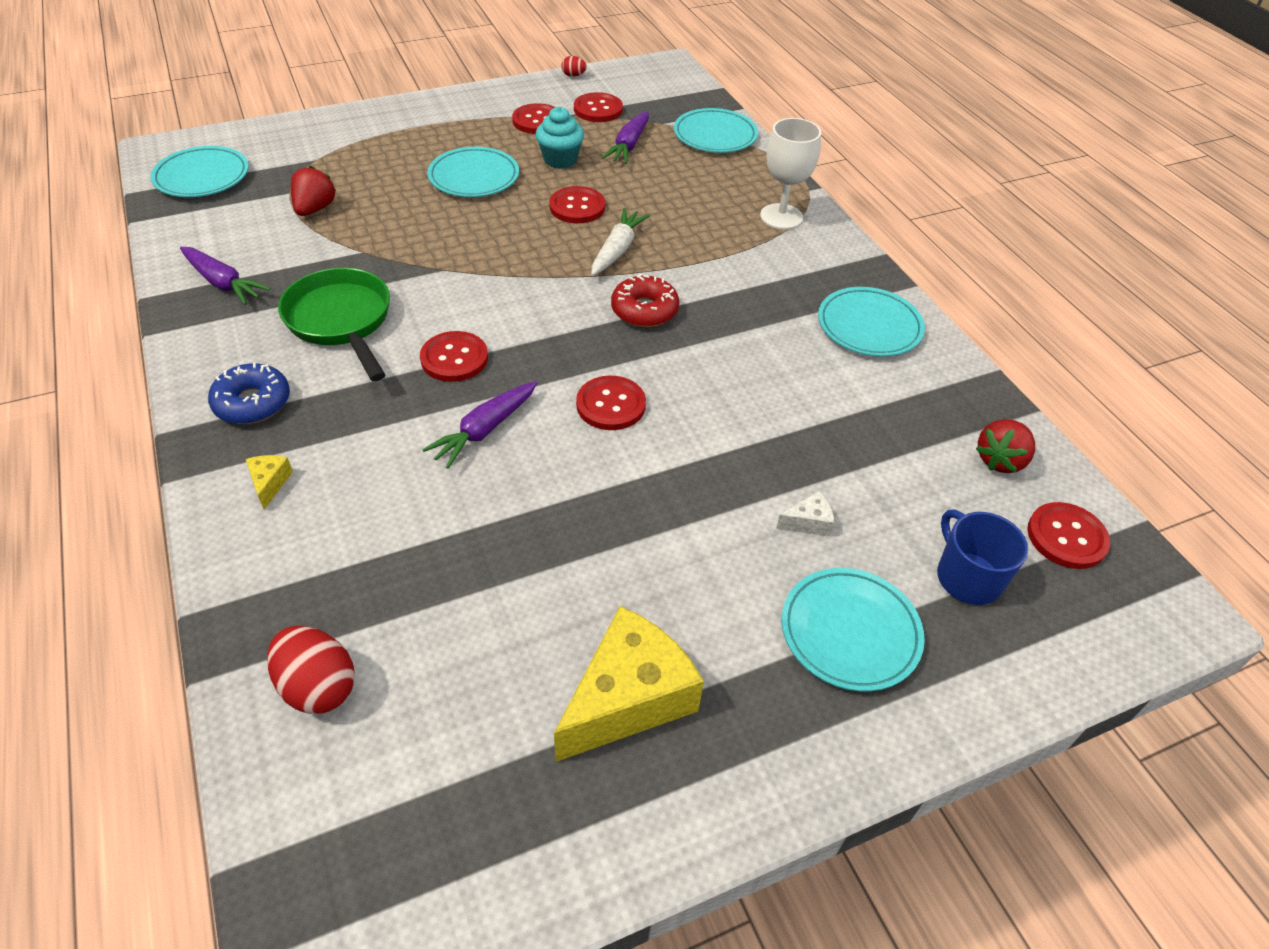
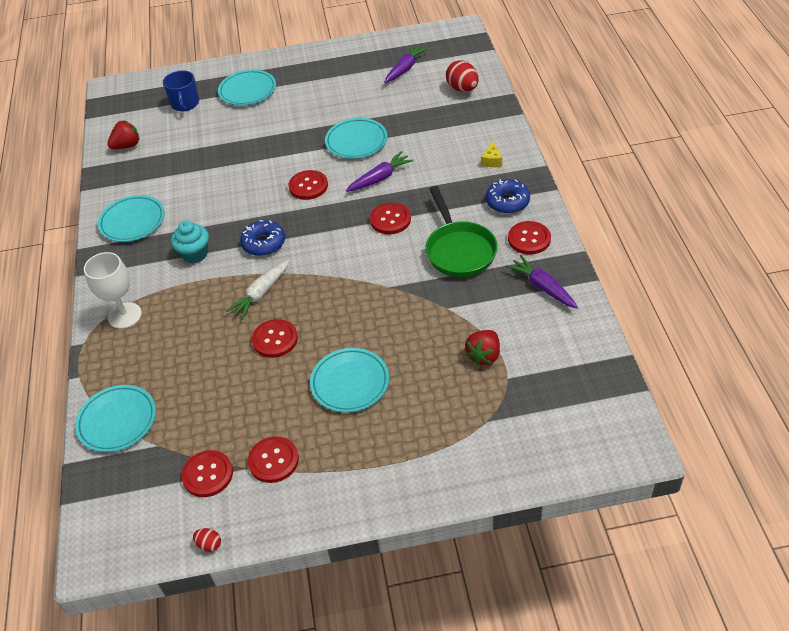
camera: 160 degrees left, 0 degrees up
(202, 177) = (586, 405): turquoise plate -> turquoise plate (356, 141)
(560, 159) = (270, 399): turquoise cupcake -> turquoise cupcake (195, 254)
(628, 698) = (344, 78): yellow cheese -> none
(629, 145) = (202, 413): purple carrot -> purple carrot (405, 68)
(644, 310) = (264, 243): red donut -> blue donut
(808, 522) = (238, 127): white cheese -> none
(1066, 537) = (129, 114): red button -> red button (529, 239)

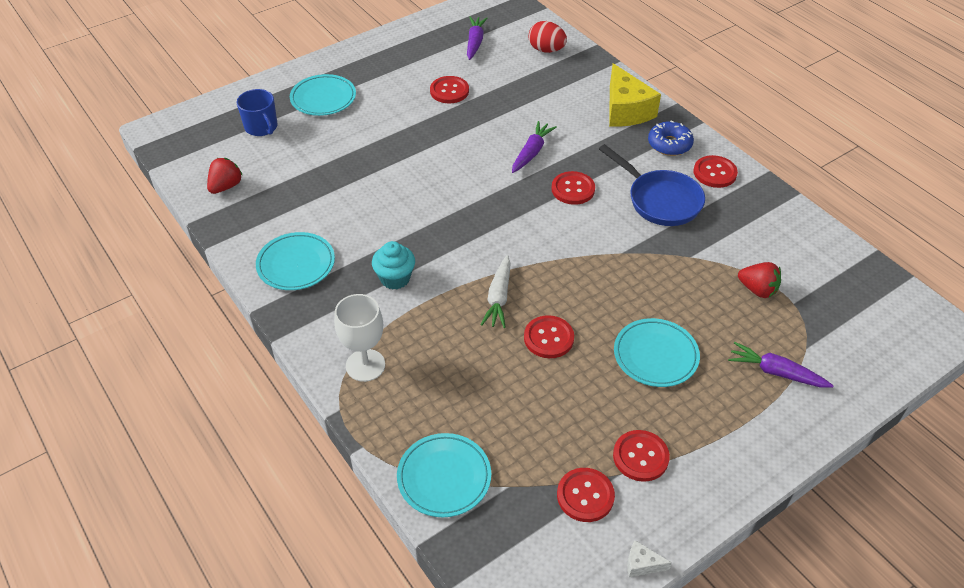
camera: 30 degrees left, 0 degrees up
(209, 544) = (642, 564): red egg -> white cheese
(264, 243) = (462, 247): blue donut -> none
(308, 186) = (464, 178): red button -> red button (449, 91)
(356, 141) = (480, 123): turquoise plate -> none
(459, 250) = (660, 200): green pan -> blue pan
(484, 355) = (757, 290): red strawberry -> red strawberry turned 60 degrees counterclockwise
(492, 161) = (626, 110): yellow cheese -> yellow cheese, size x2.40
(542, 287) = (760, 213): purple carrot -> purple carrot (776, 372)

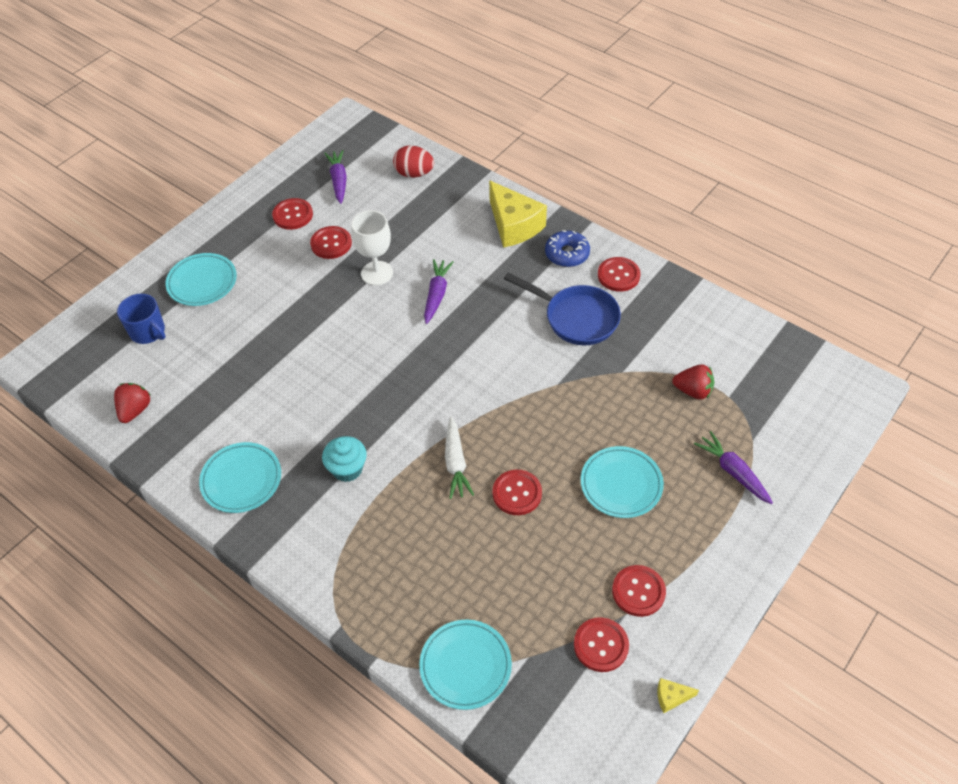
camera: 15 degrees left, 5 degrees up
(365, 365) = (350, 571): white goblet -> white goblet (377, 273)
(573, 189) = (490, 326): red button -> red button (293, 215)
(642, 564) = (671, 697): white cheese -> yellow cheese
(776, 372) = (733, 472): purple carrot -> purple carrot turned 45 degrees clockwise

